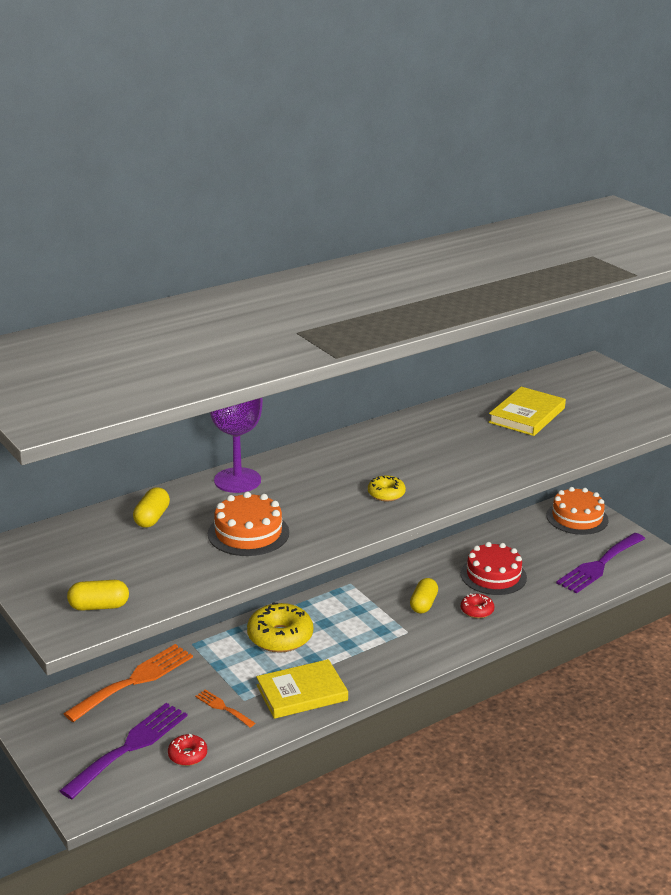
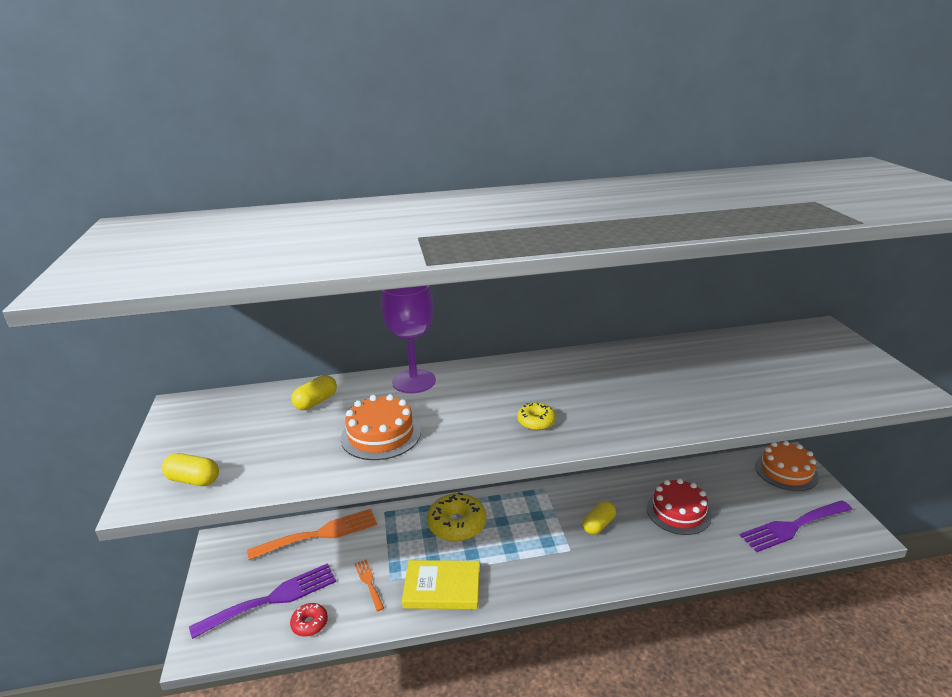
camera: 25 degrees right, 0 degrees up
(477, 610) = (646, 545): red donut -> none
(526, 415) = (727, 367): yellow book -> none

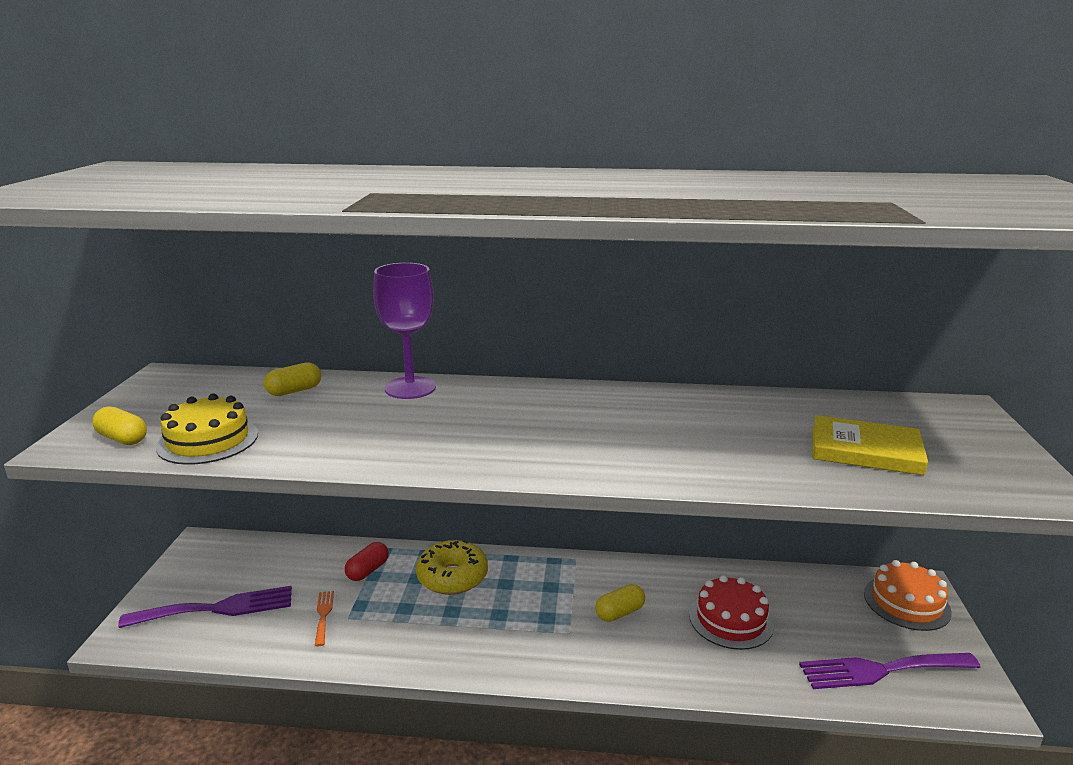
camera: 15 degrees right, 5 degrees down
(275, 466) = (208, 440): none -> yellow cake
(310, 624) = (240, 642): red donut -> none
(320, 534) = (301, 555): orange fork -> none
(381, 435) = (335, 431): orange cake -> none
(385, 535) = (368, 571): none -> red capsule
(442, 588) = (399, 639): yellow book -> yellow book (865, 450)
(536, 422) = (514, 446): yellow donut -> none

